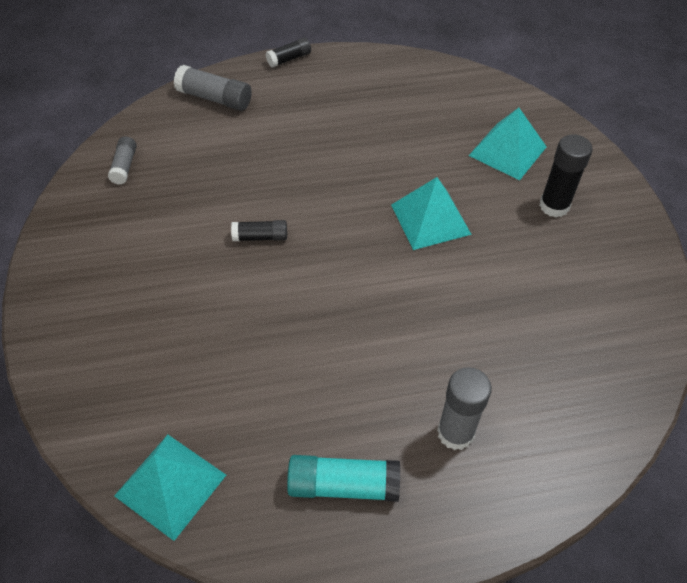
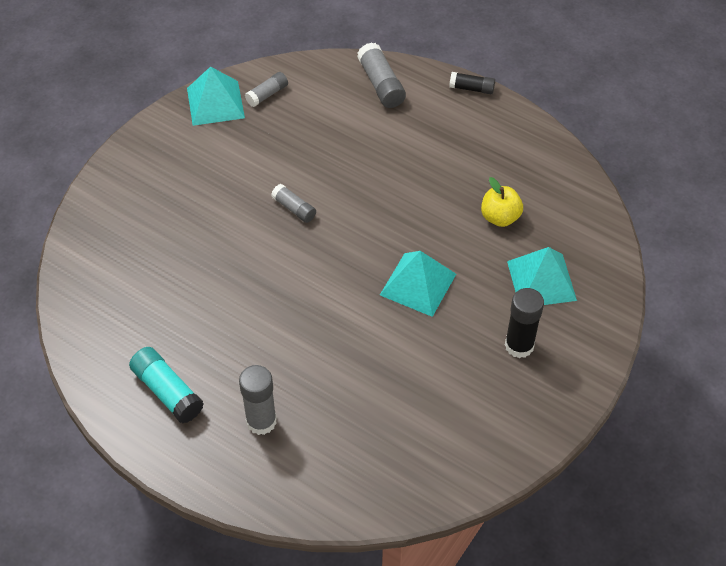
camera: 45 degrees right, 0 degrees up
(170, 485) = (85, 312): turquoise pyramid -> turquoise pyramid (215, 102)
(260, 237) = (294, 208): black glue stick -> grey glue stick
(424, 130) = (500, 217): none -> yellow apple

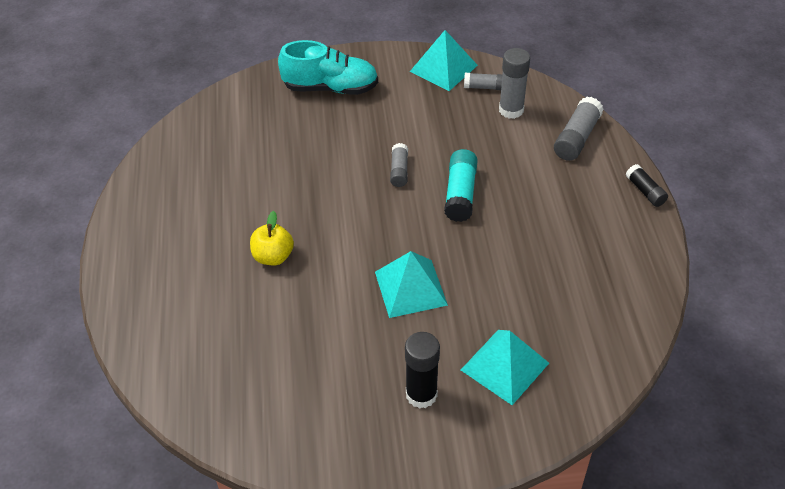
camera: 50 degrees right, 5 degrees down
(149, 187) = (330, 88): none -> turquoise shoe
(167, 391) = (169, 214): turquoise glue stick -> turquoise glue stick (460, 194)
(261, 421) = (191, 281): grey glue stick -> grey glue stick (511, 110)
(500, 217) = (537, 295): yellow apple -> yellow apple (273, 256)

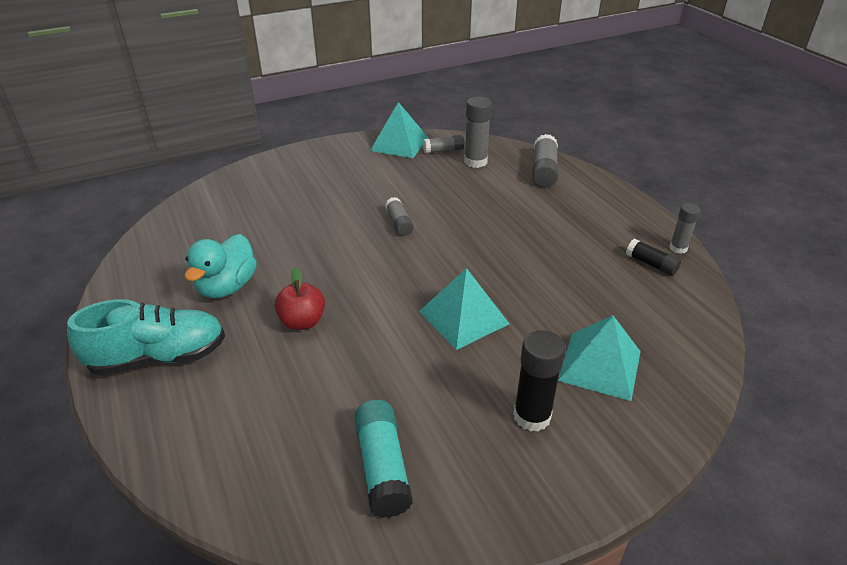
camera: 20 degrees left, 10 degrees down
(223, 205) = (227, 287): none -> turquoise duck
(273, 256) = (302, 322): yellow apple -> red apple
(330, 88) = (301, 174): turquoise shoe -> turquoise shoe (159, 357)
(460, 194) = (467, 229): turquoise glue stick -> turquoise glue stick (382, 467)
(645, 191) = (626, 196): black glue stick -> black glue stick (651, 264)
(658, 266) = (678, 248): none -> grey glue stick

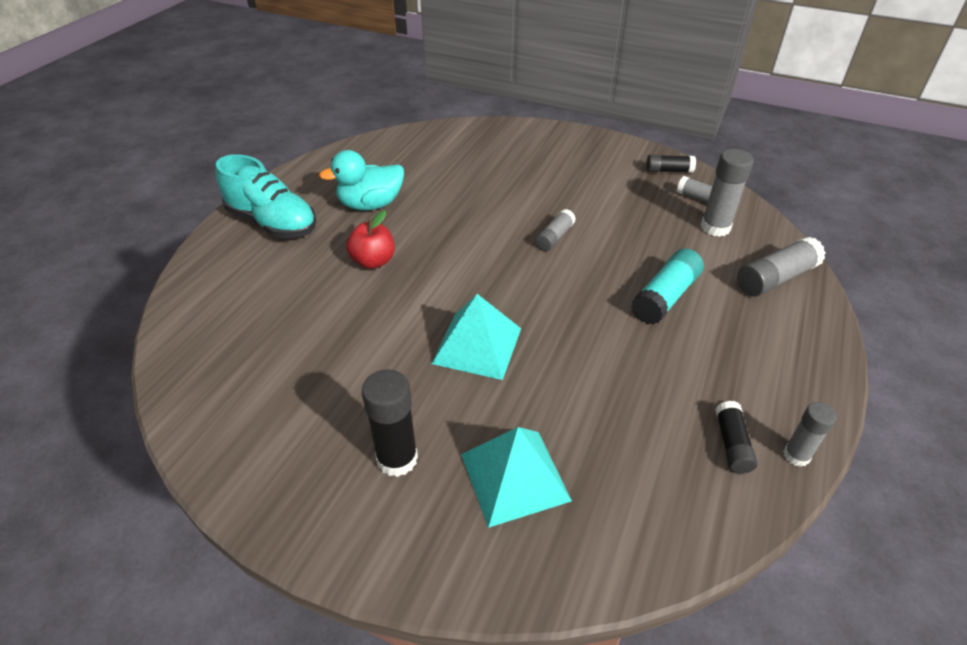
camera: 50 degrees right, 5 degrees up
(382, 467) = (262, 394): turquoise glue stick -> turquoise glue stick (665, 297)
(399, 143) = (668, 171): turquoise pyramid -> black glue stick

